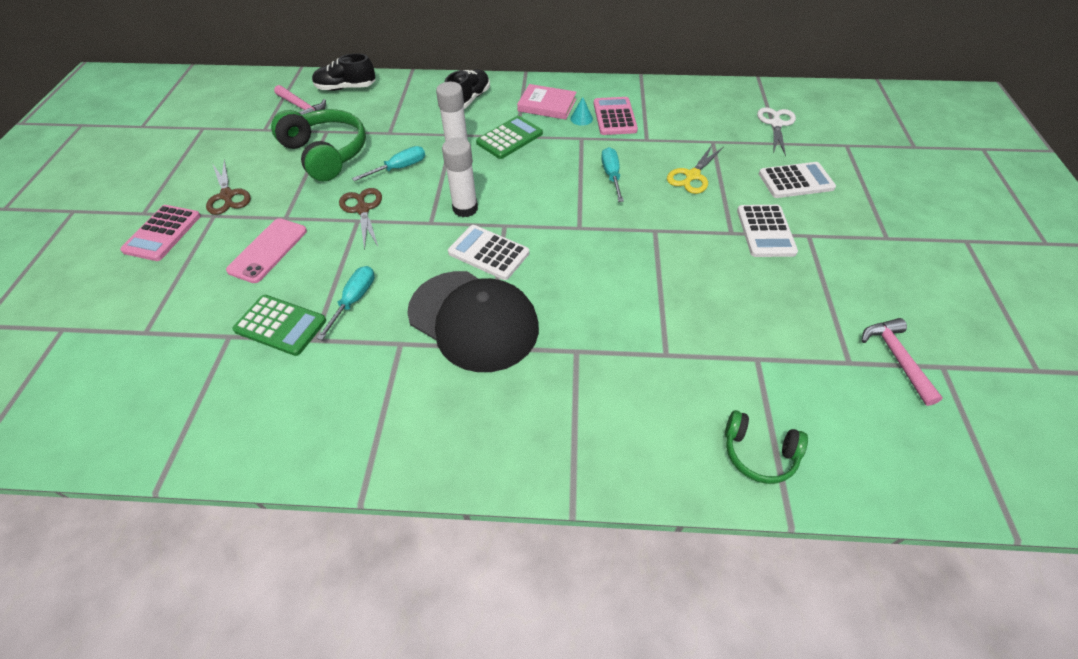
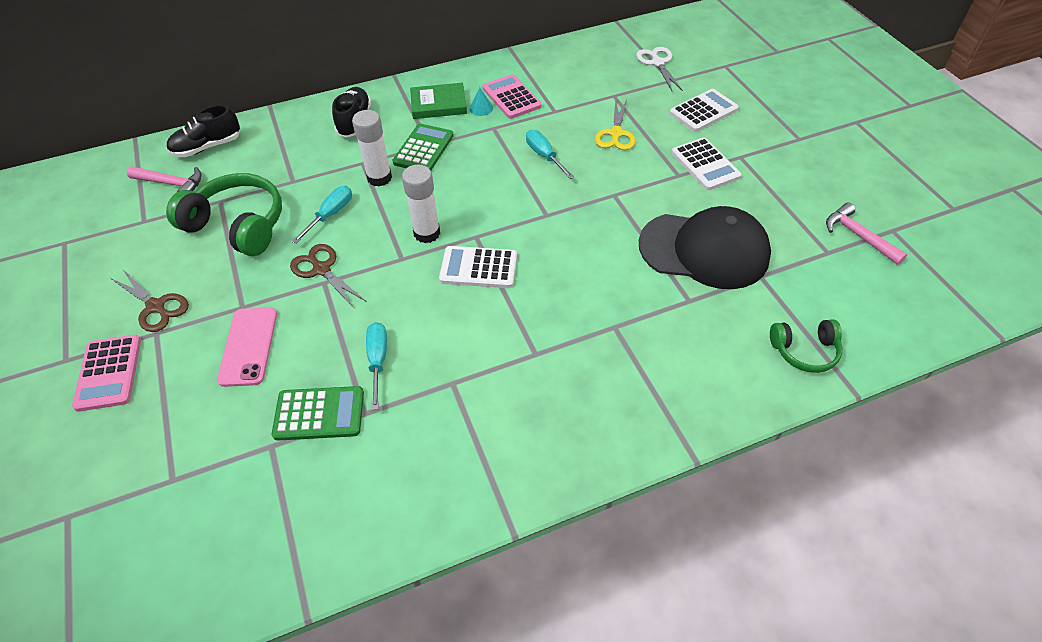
camera: 25 degrees left, 0 degrees up
(473, 320) = (506, 335): black cap -> black cap (704, 250)
(547, 105) = (438, 104): pink book -> green book

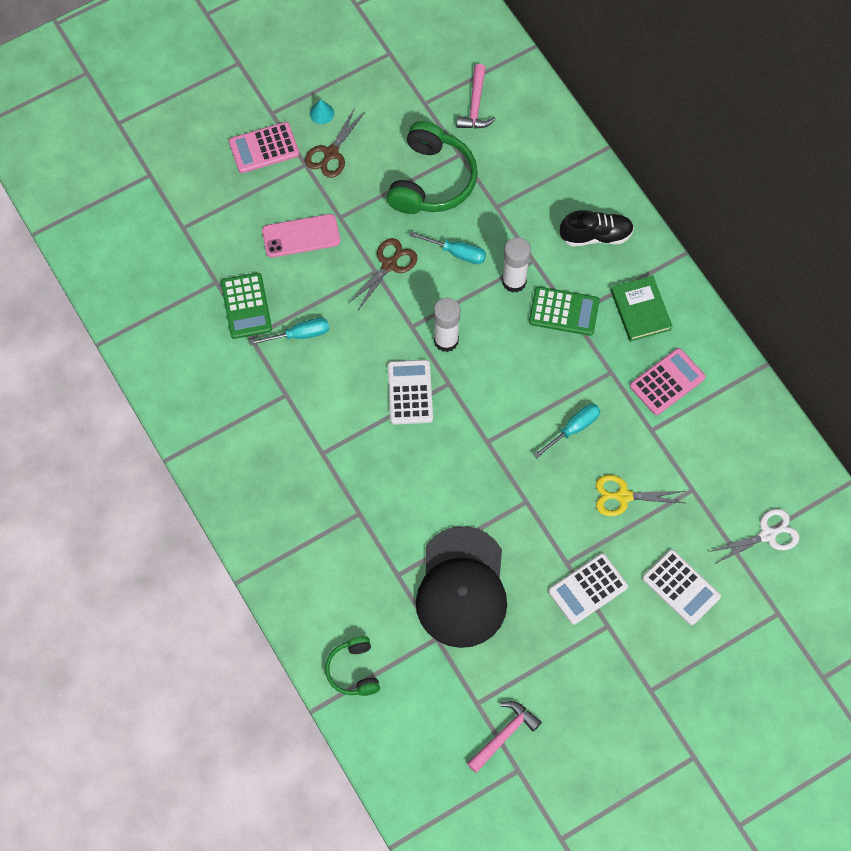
camera: 80 degrees right, 15 degrees up
(207, 147) = (532, 115): black shoe -> none
(481, 108) = (641, 354): turquoise cone -> turquoise cone (321, 113)

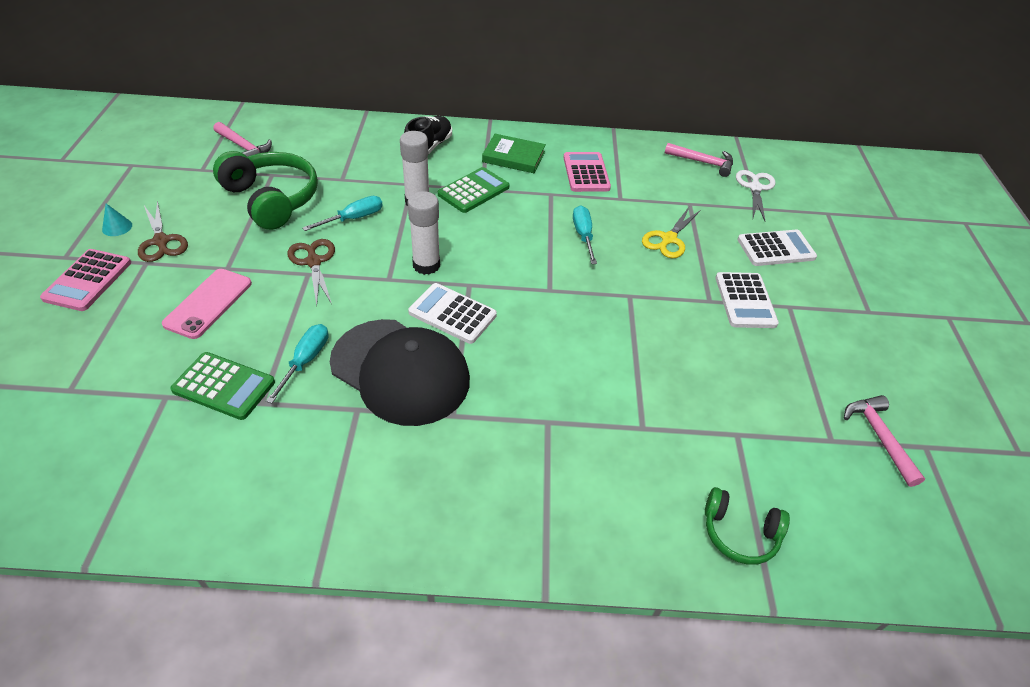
camera: 60 degrees left, 20 degrees down
(462, 588) = (690, 384): black cap -> black cap (400, 371)
(773, 471) = (703, 162): none -> pink hammer

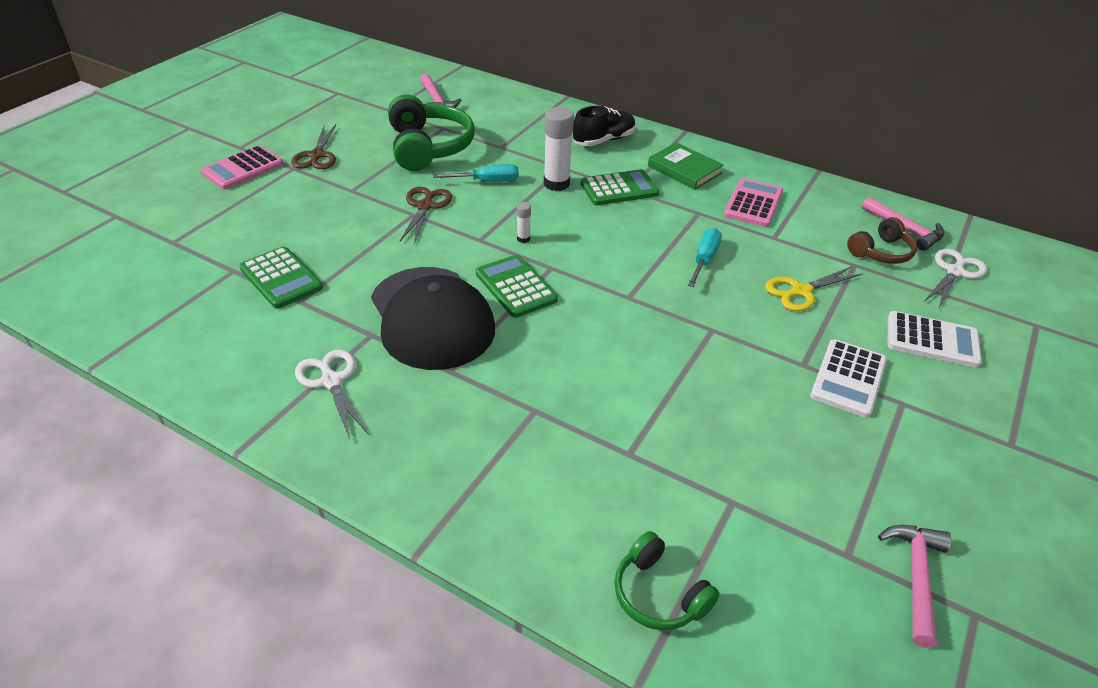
camera: 30 degrees right, 5 degrees down
(117, 227) = (292, 136): turquoise cone -> none
(208, 303) = (317, 212): pink phone -> none
(306, 360) = (359, 281): turquoise screwdriver -> none
(353, 470) = (331, 381): none -> white scissors
(426, 265) = (523, 239): white glue stick -> white glue stick, size x0.47
(452, 314) = (515, 287): white calculator -> green calculator
(699, 187) = (881, 252): none -> brown headphones

